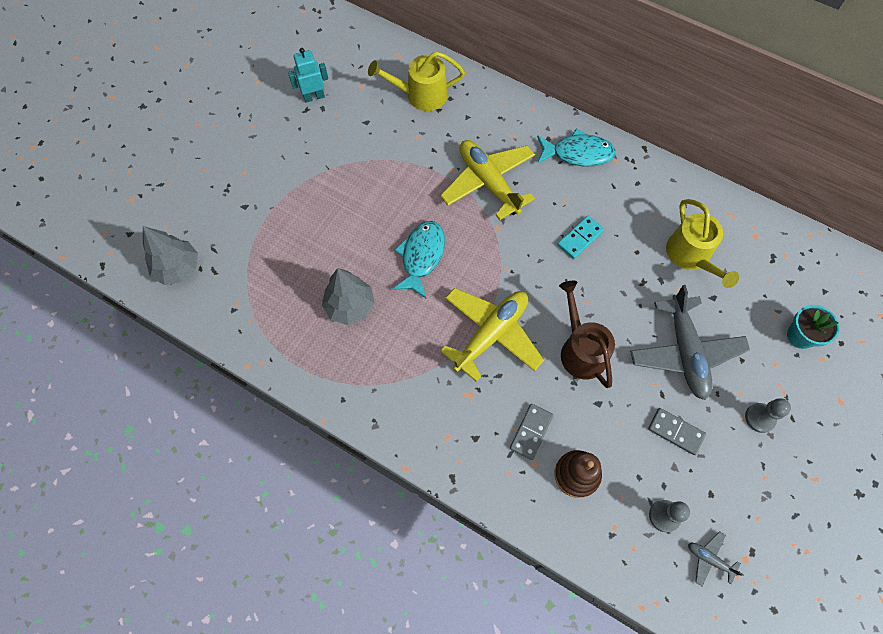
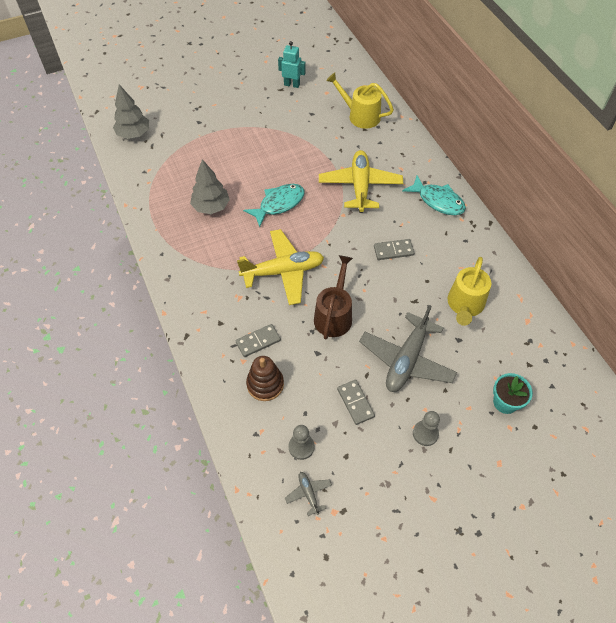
camera: 35 degrees right, 10 degrees down
(580, 238) = (393, 250): turquoise domino -> grey domino

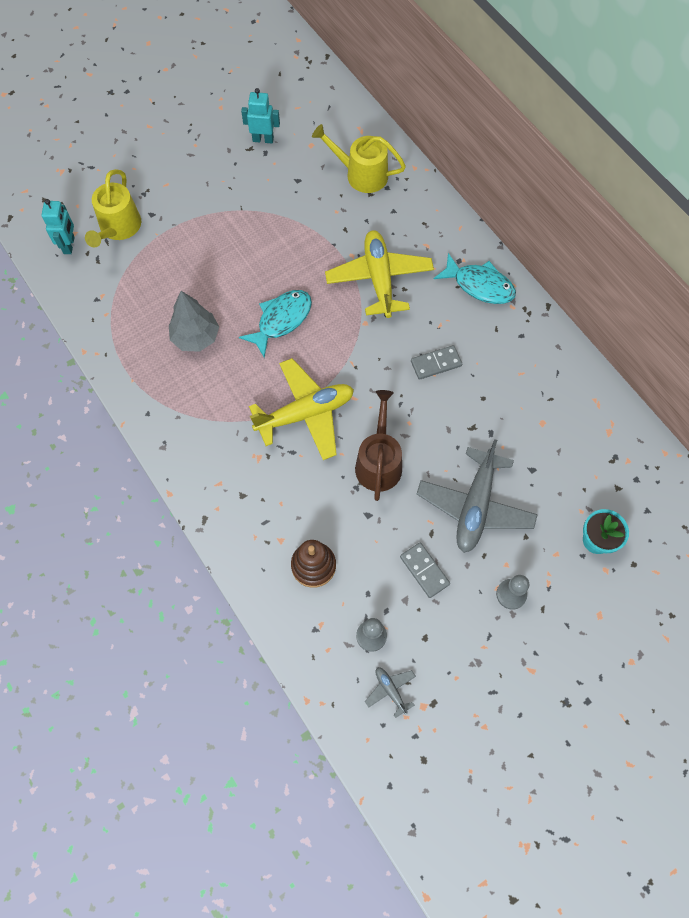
camera: 10 degrees left, 10 degrees up
(134, 134) = (69, 245): grey tree -> turquoise robot
(258, 341) = (293, 512): grey domino -> none
(465, 305) = (533, 423): yellow watering can -> yellow watering can (118, 228)

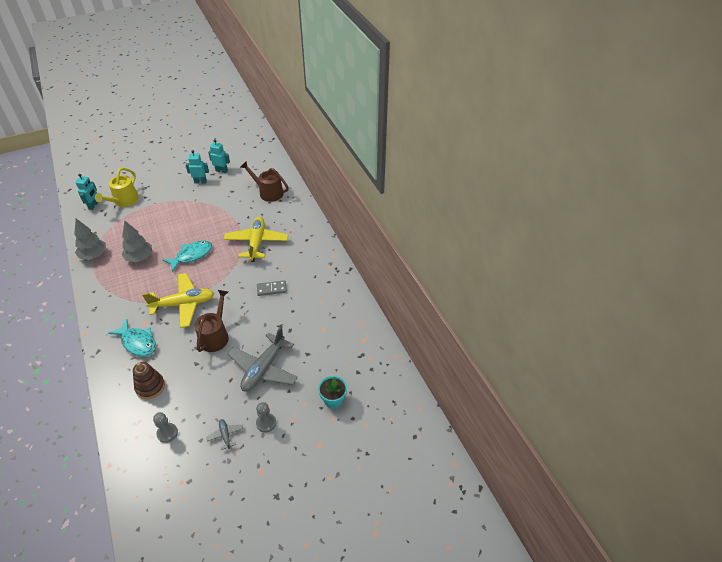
camera: 10 degrees right, 20 degrees down
(116, 345) = (94, 255): none -> grey tree
(235, 168) = (200, 182): none -> turquoise robot
(361, 174) = (268, 192): yellow watering can -> brown watering can
(390, 690) = (165, 468): grey plane -> grey plane (225, 435)
(424, 570) = (217, 400): grey domino -> none
(479, 285) = (313, 253): turquoise fish -> turquoise fish (138, 342)

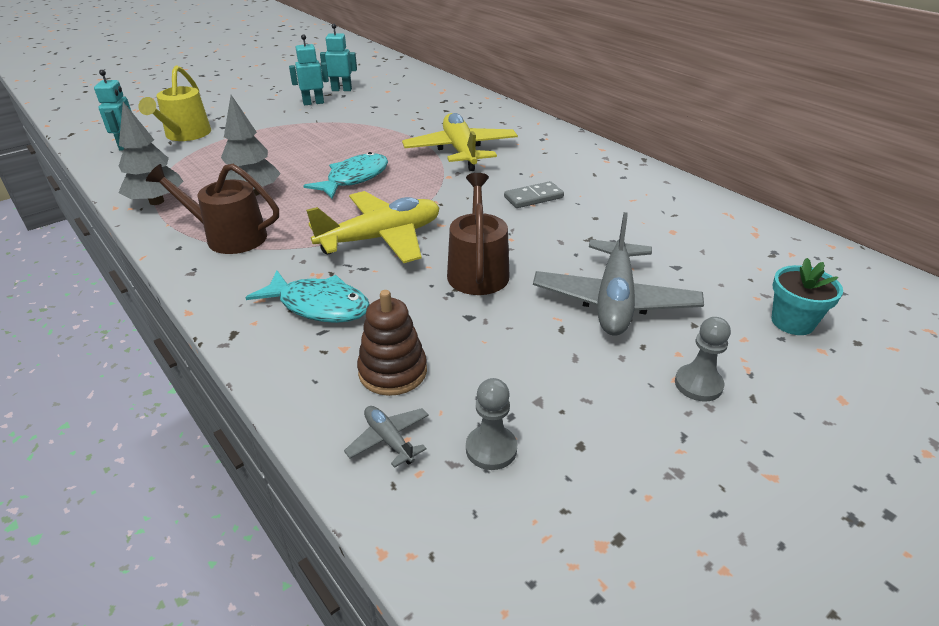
camera: 15 degrees left, 10 degrees down
(225, 435) = (630, 424): grey plane -> grey plane (389, 440)
(268, 192) = (436, 102): brown watering can -> brown watering can (229, 237)

